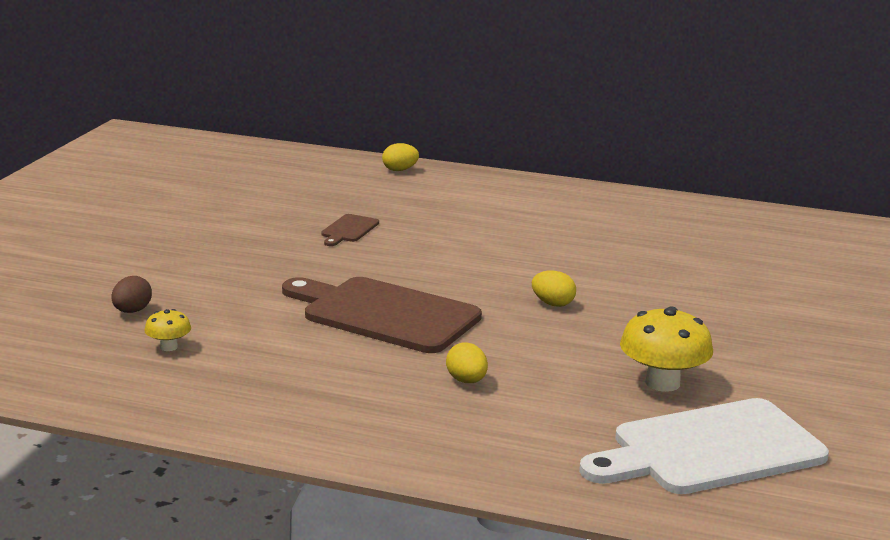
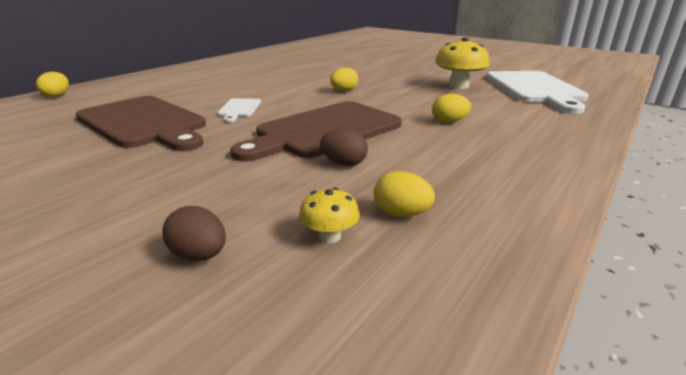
camera: 70 degrees left, 5 degrees up
(212, 369) = (401, 214): none -> yellow egg
(300, 335) = (344, 163): none -> brown egg
(348, 230) = (144, 123): brown cutting board -> brown cutting board, size x2.29
(425, 260) = (239, 109): none -> white cutting board

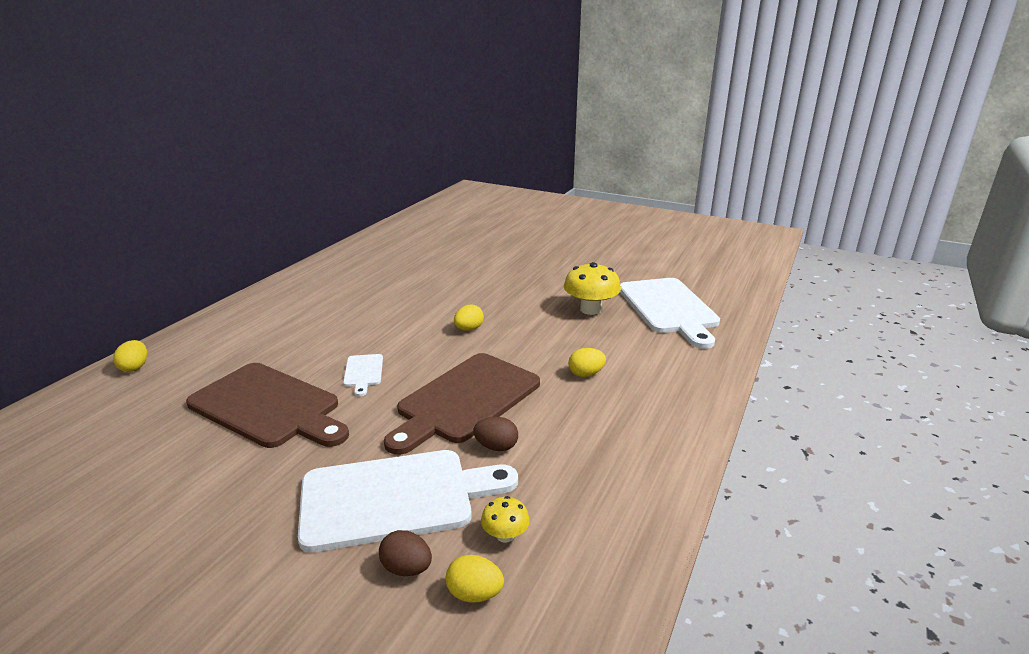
camera: 10 degrees left, 0 degrees up
(221, 193) = (395, 498): none -> white cutting board
(401, 214) = (558, 503): yellow egg -> yellow egg (474, 594)

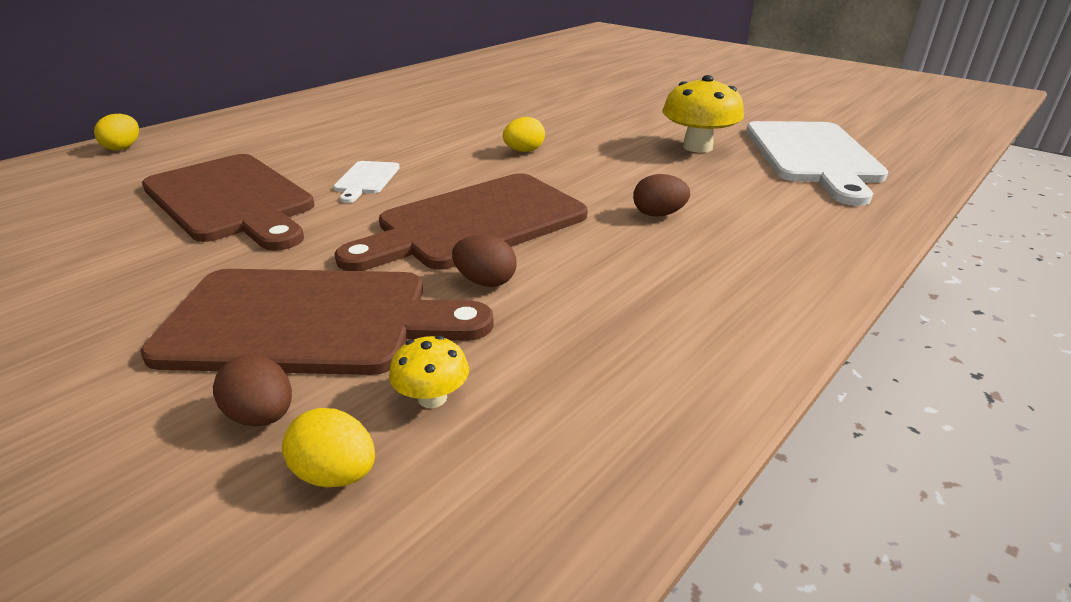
camera: 15 degrees right, 5 degrees up
(395, 498) = (310, 322): white cutting board -> brown cutting board
(586, 374) = (658, 214): yellow egg -> brown egg

